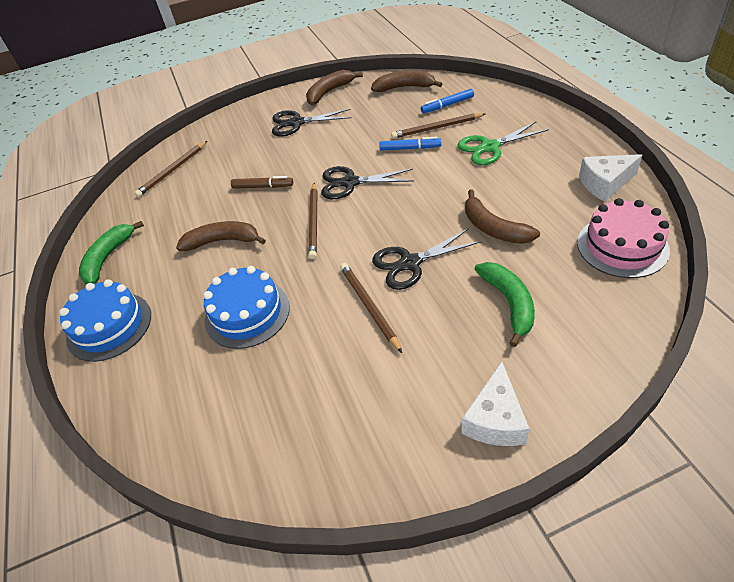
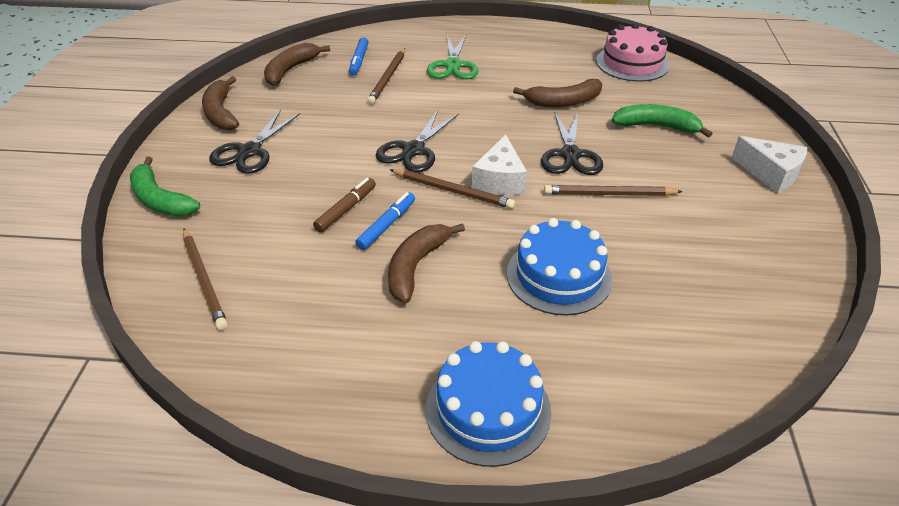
camera: 70 degrees left, 5 degrees down
(108, 258) = (337, 389): green banana -> green banana (160, 200)
(410, 148) = (401, 101): blue marker -> blue marker (387, 225)
(605, 184) = (558, 42): white cheese -> white cheese (500, 180)

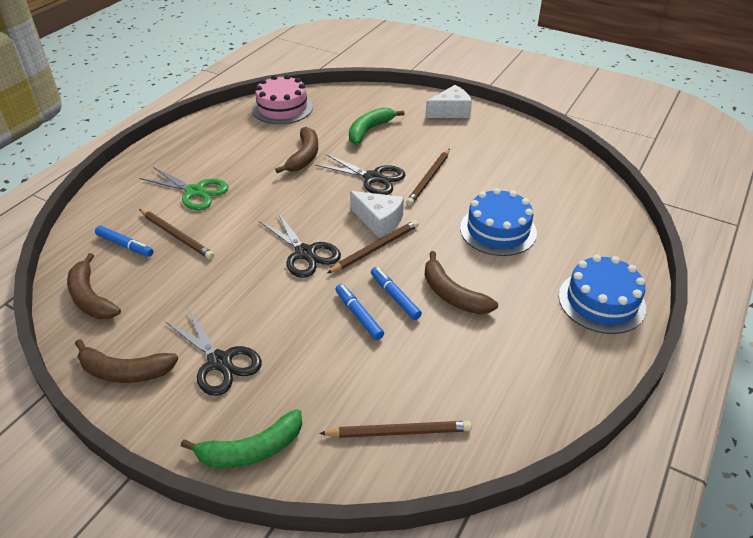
camera: 65 degrees left, 0 degrees up
(346, 209) = (359, 315): brown marker -> blue marker

